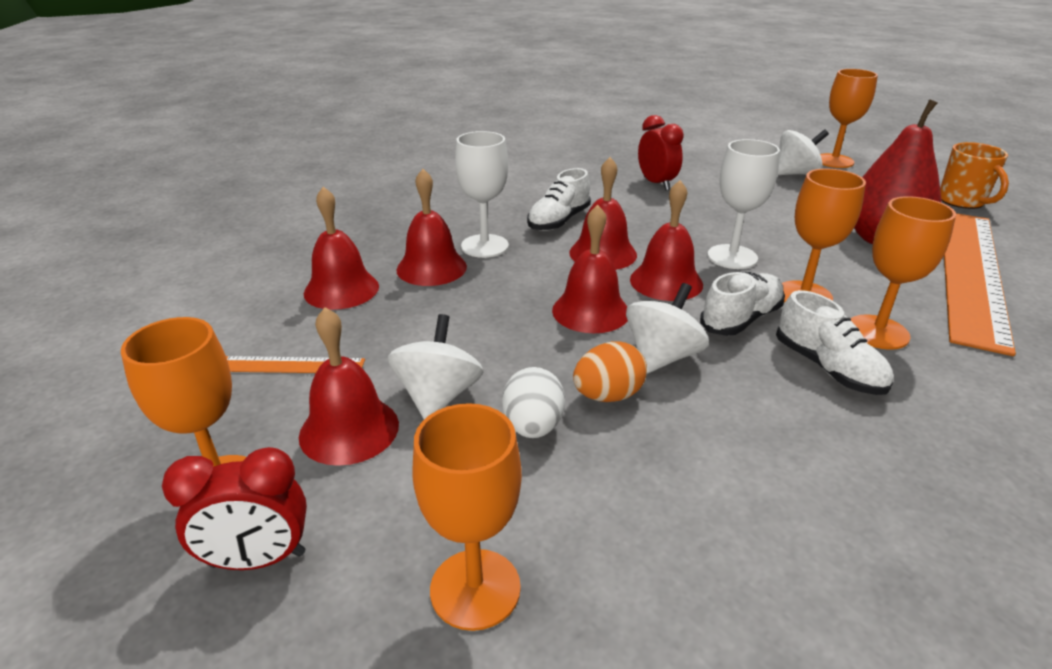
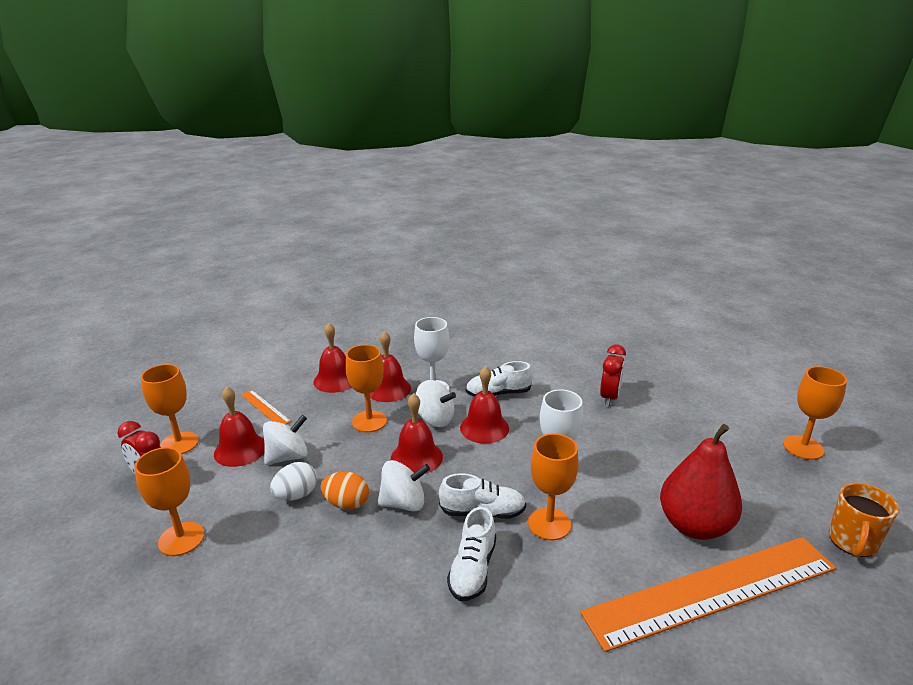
camera: 45 degrees right, 5 degrees down
(666, 281) = (486, 465): red bell -> none
(795, 174) = (739, 441): white spinning top -> white spinning top (435, 419)
(877, 332) = (546, 574): orange goblet -> orange goblet (369, 421)

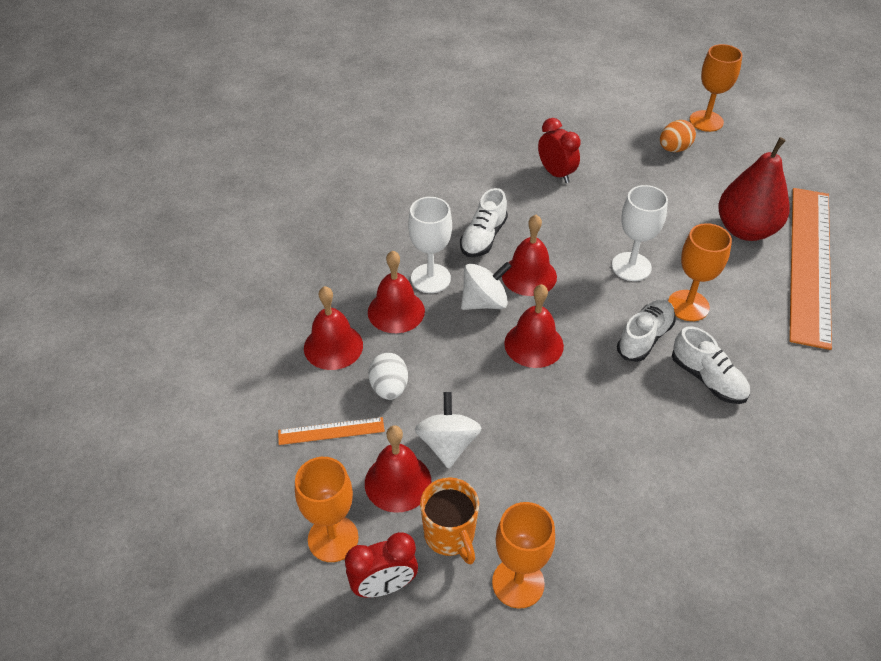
camera: 55 degrees left, 20 degrees up
(296, 495) = (520, 461): white egg -> white egg (389, 388)
(346, 504) = (563, 426): orange egg -> orange egg (674, 149)
(369, 421) = (442, 352): orange goblet -> none
(404, 503) = (594, 384): white spinning top -> none
(852, 542) = (810, 170): orange mug -> orange mug (450, 535)

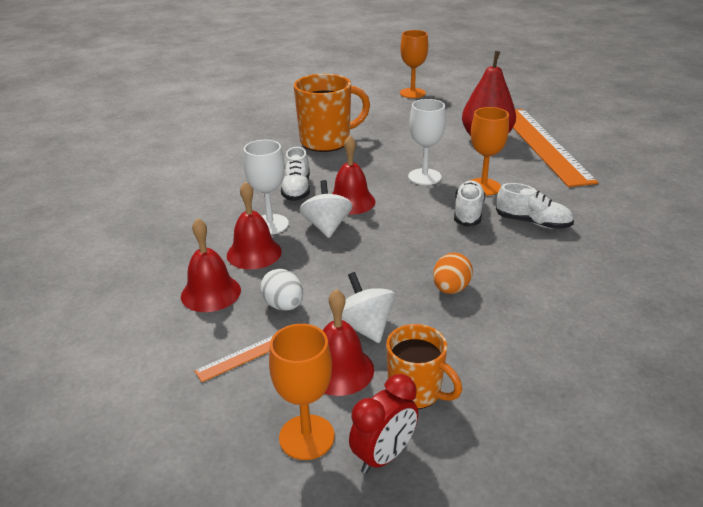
camera: 25 degrees left, 15 degrees down
(484, 302) = (327, 226): white spinning top -> white spinning top turned 45 degrees counterclockwise
(518, 583) = (502, 404): orange goblet -> none
(534, 344) = (387, 240): red bell -> none
(556, 174) = (327, 141): red clock -> orange mug
(674, 149) = (402, 111): orange egg -> orange egg (451, 289)

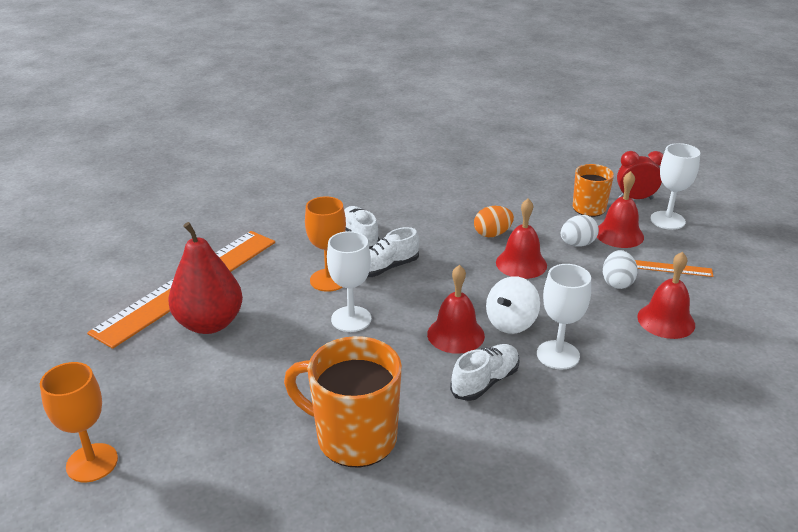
camera: 135 degrees left, 0 degrees up
(254, 253) = (601, 334): red bell -> red bell (521, 263)
(306, 437) = (667, 220): orange goblet -> white goblet
(365, 327) = (577, 244): white spinning top -> white egg

